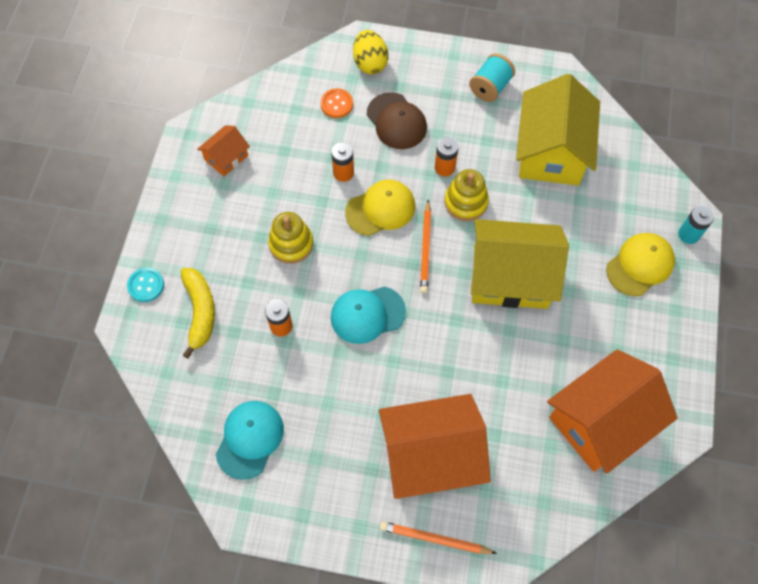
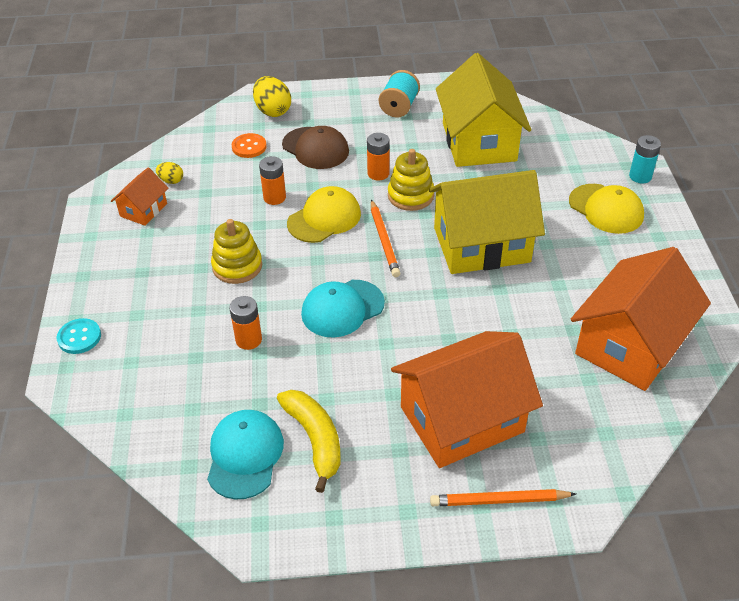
camera: 15 degrees left, 20 degrees down
(200, 312) = (150, 347): yellow banana -> yellow banana (315, 439)
(257, 129) = (171, 181): none -> yellow egg
(640, 265) = (606, 209): yellow cap -> yellow cap turned 105 degrees clockwise

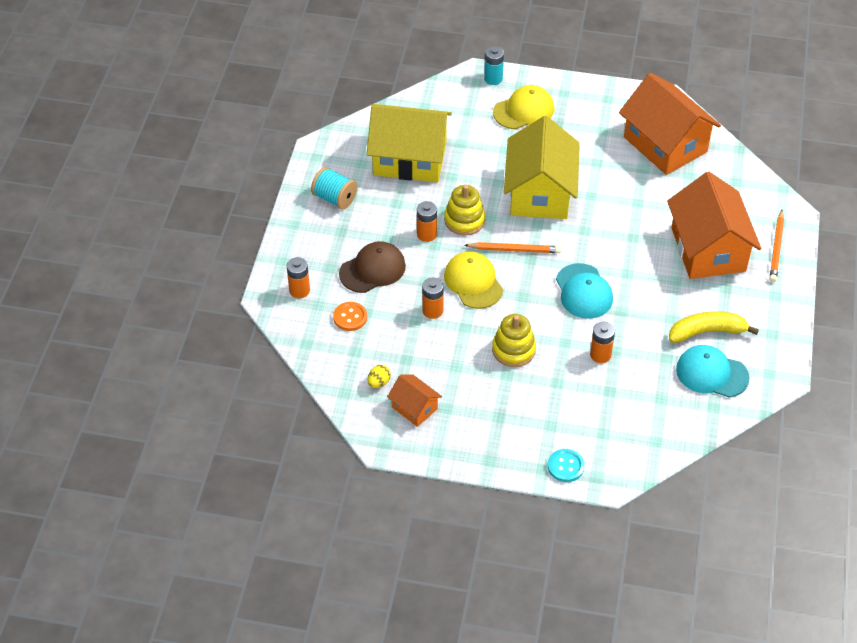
camera: 75 degrees left, 5 degrees up
(273, 111) = (299, 290): yellow egg -> orange battery

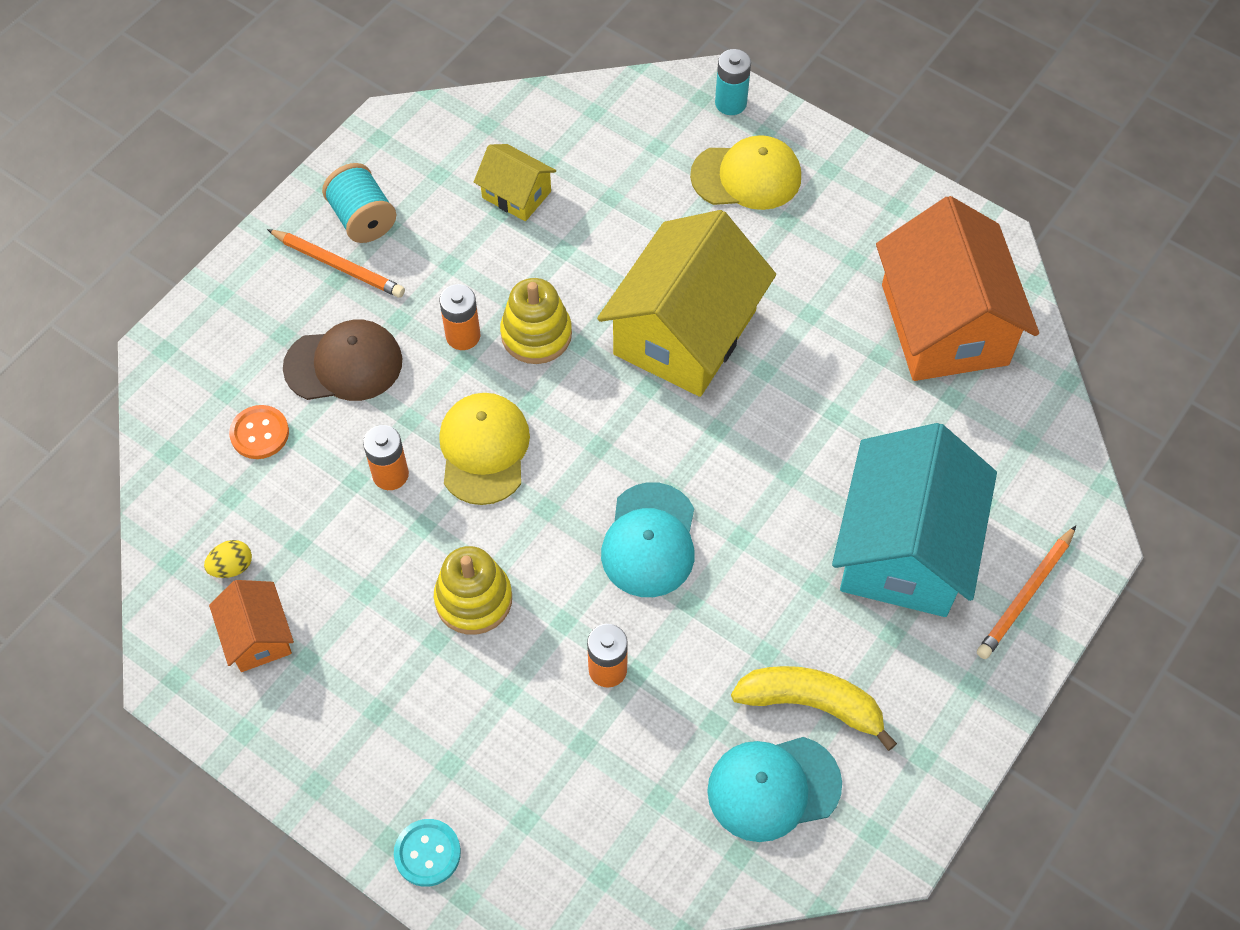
camera: 25 degrees right, 10 degrees up
(299, 290) = (214, 355): orange battery -> none
(409, 159) = (516, 194): yellow house -> yellow house, size x0.48
(514, 249) = (583, 418): orange pencil -> orange pencil (338, 265)
(708, 249) = (904, 548): orange house -> turquoise house
(711, 373) = (773, 788): turquoise cap -> turquoise cap turned 60 degrees counterclockwise

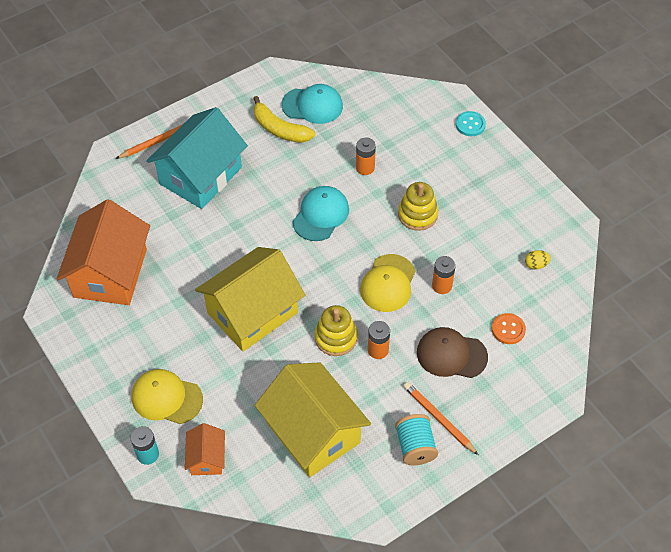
camera: 160 degrees left, 5 degrees down
(257, 636) = (528, 229): orange house -> orange house (206, 458)
(516, 194) = (313, 432): yellow house -> yellow house, size x2.10

